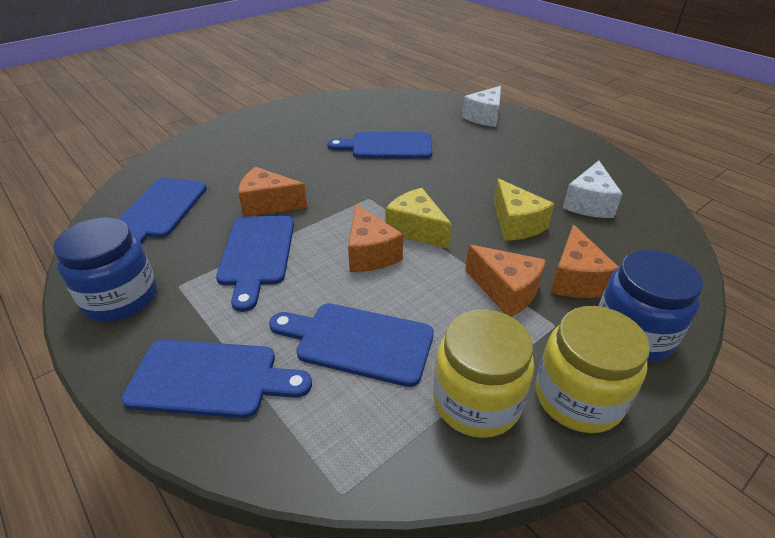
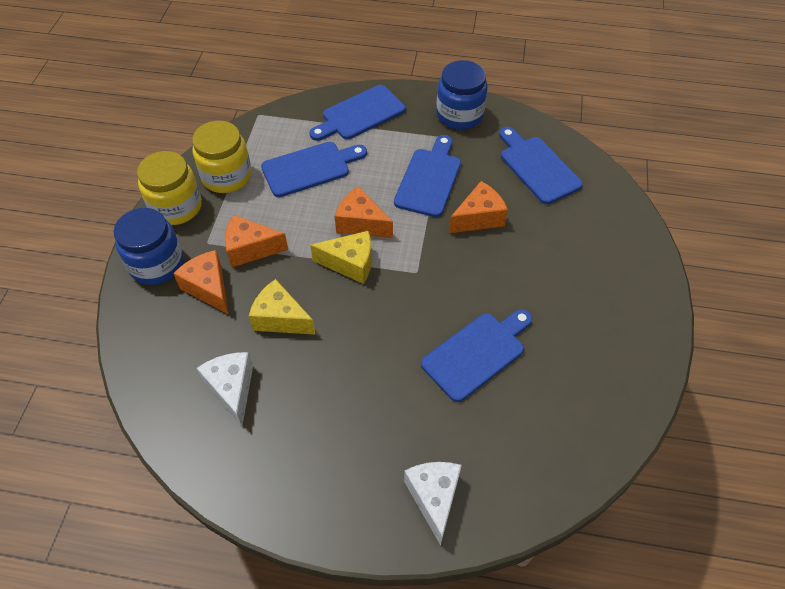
camera: 140 degrees right, 15 degrees up
(257, 254) = (429, 179): blue cutting board -> blue cutting board turned 60 degrees clockwise

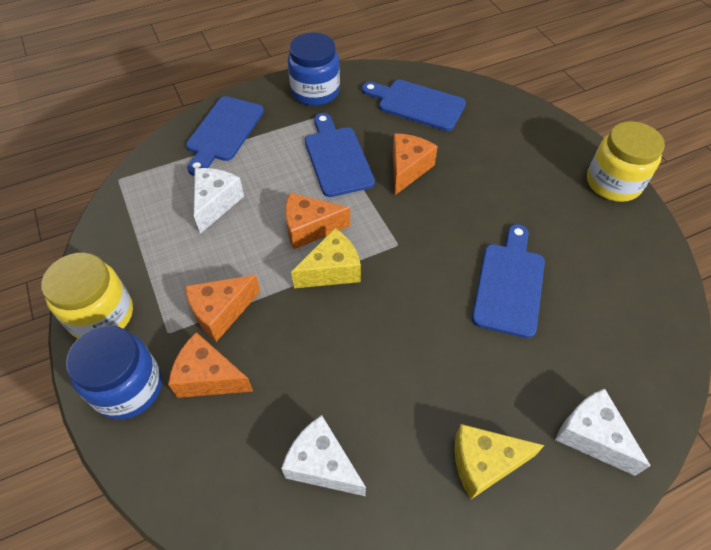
camera: 35 degrees left, 0 degrees up
(227, 176) = (134, 255): yellow jar -> yellow jar (613, 183)
(280, 318) = (310, 362): yellow cheese -> yellow cheese (484, 463)
(310, 168) = (216, 203): blue cutting board -> white cheese

